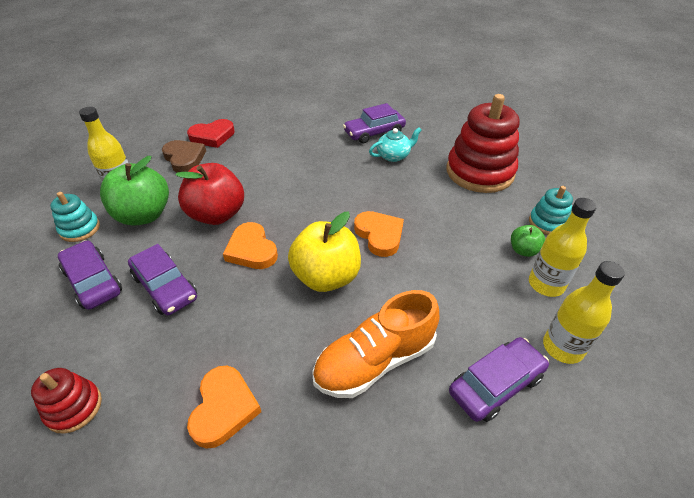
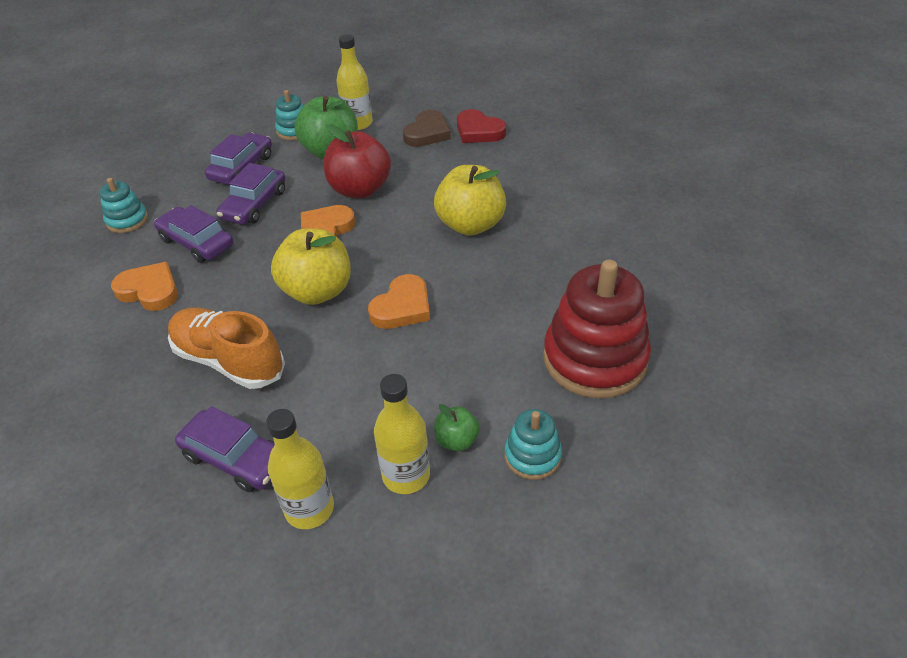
camera: 65 degrees right, 0 degrees up
(74, 407) = (127, 220): red stacking toy -> turquoise stacking toy
(224, 408) = (149, 290): orange heart -> orange heart turned 135 degrees counterclockwise
(316, 175) = (470, 225): none -> yellow apple
(374, 132) = (597, 236): purple car -> purple car (197, 242)
(393, 156) = (561, 270): turquoise teapot -> none

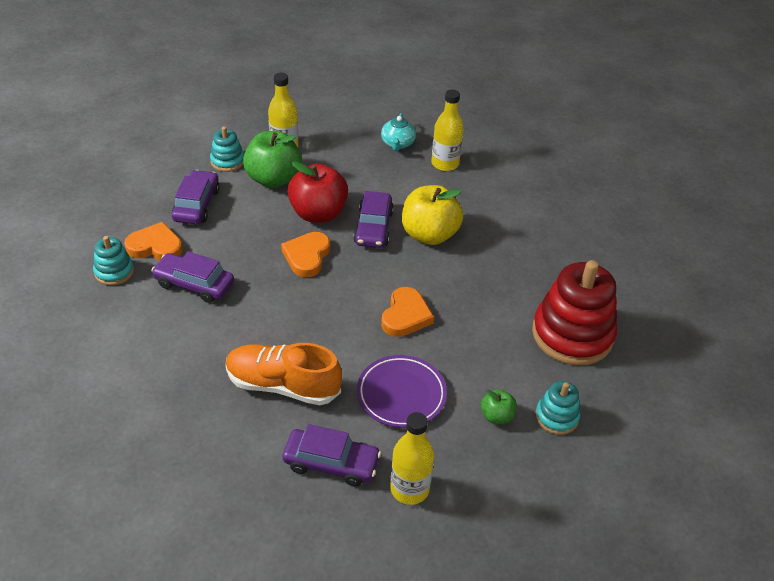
camera: 20 degrees left, 0 degrees up
(149, 290) = (176, 335): orange heart -> orange heart (155, 246)
(254, 204) = (228, 240): purple car -> purple car (373, 227)
(317, 291) = (327, 313): yellow apple -> none
(354, 394) = (401, 394): none -> purple plate
(406, 475) = (470, 449): yellow bottle -> yellow bottle (445, 164)
(427, 133) = (353, 150): brown heart -> none
(478, 131) = (397, 144): red heart -> turquoise teapot

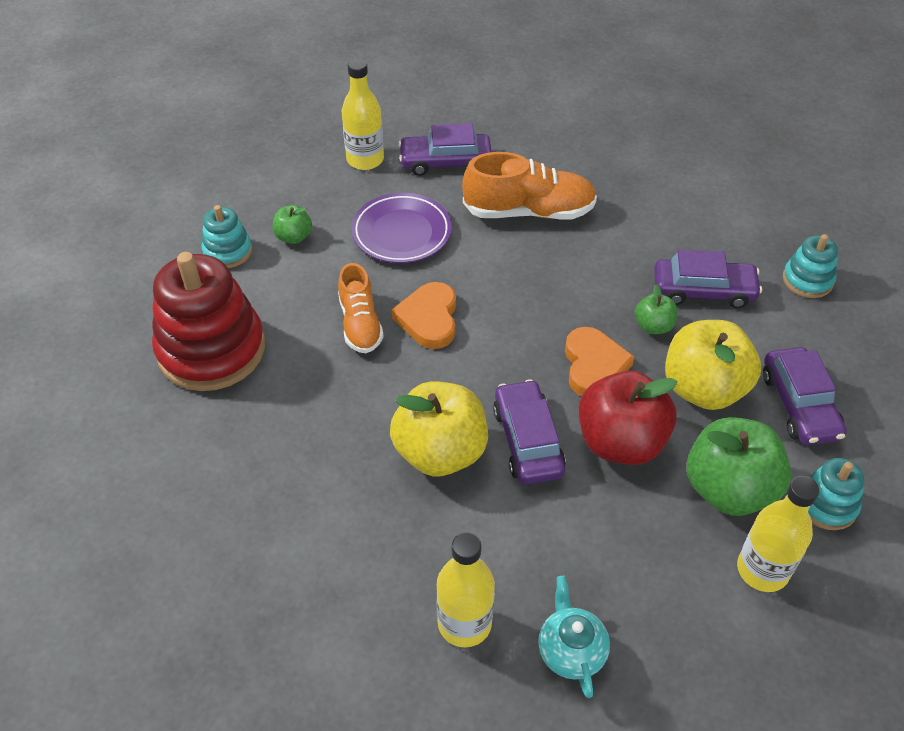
camera: 165 degrees right, 5 degrees up
(155, 246) = (792, 325): orange heart -> none
(247, 227) = (703, 389): none -> yellow apple
(249, 270) = (653, 326): none -> green apple
(458, 325) = (360, 324): none -> orange shoe

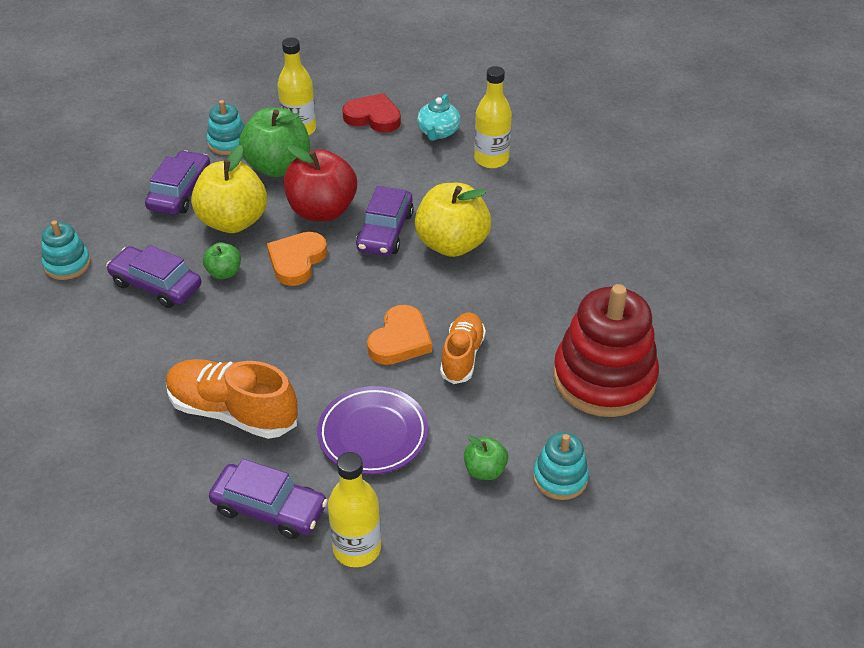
camera: 155 degrees left, 5 degrees down
(684, 643) = (373, 117): none -> red heart

